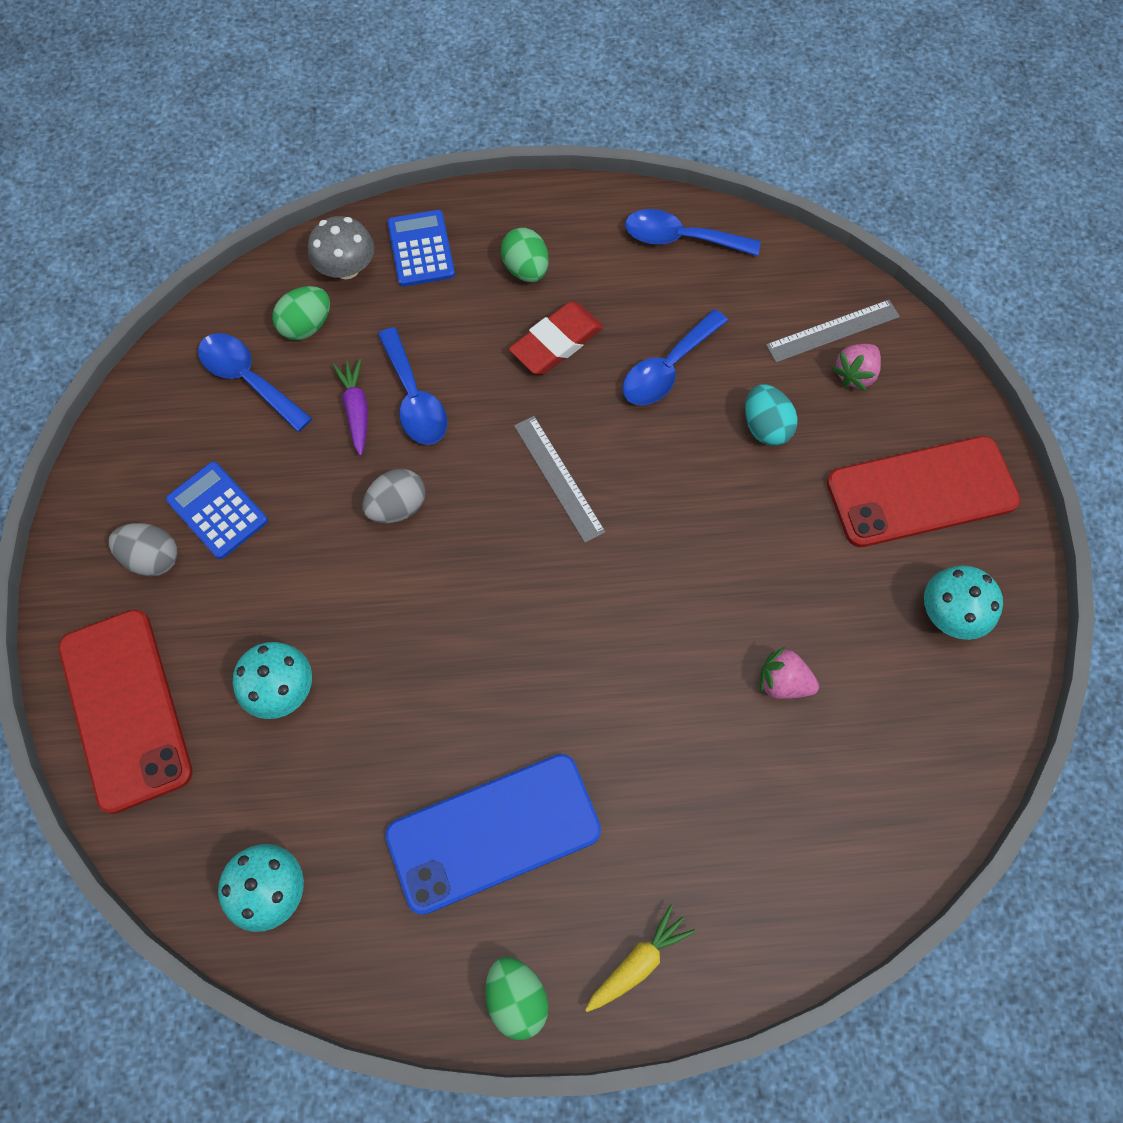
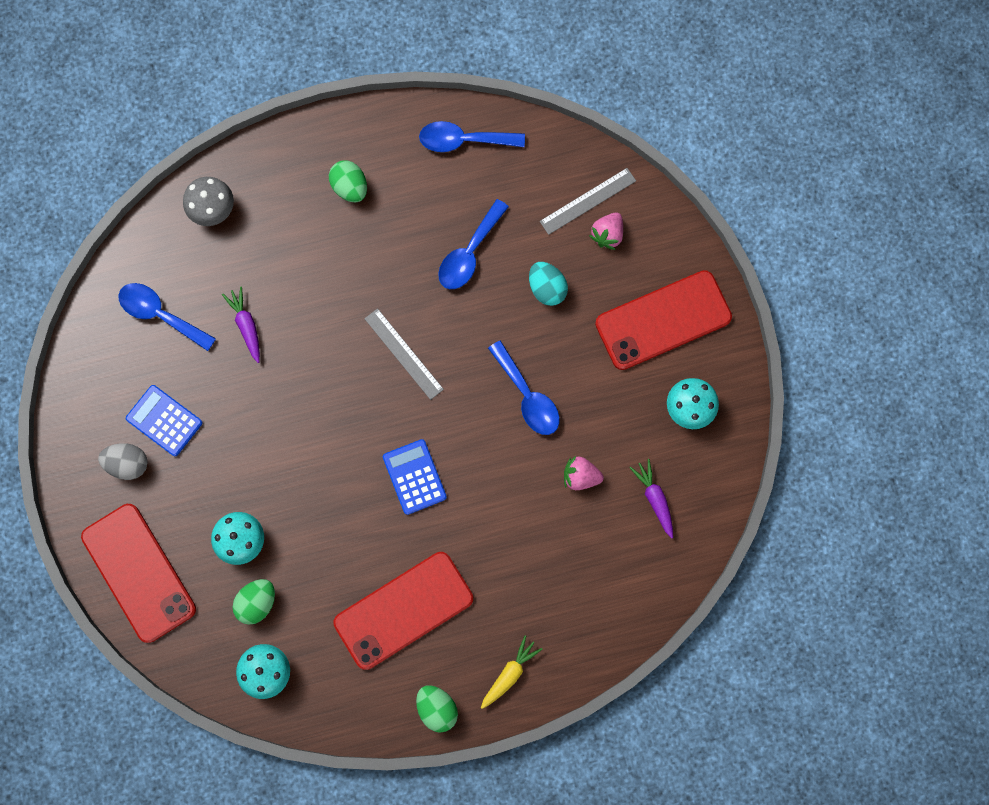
camera: 10 degrees left, 10 degrees up
(307, 326) = (193, 263): green egg -> green egg (257, 602)
(397, 507) = (293, 396): grey egg -> none
(415, 399) = (287, 310): blue spoon -> blue spoon (528, 396)
(421, 249) = (266, 183): blue calculator -> blue calculator (414, 477)
(493, 832) = (403, 610): blue phone -> red phone
(556, 342) = (384, 245): red eraser -> none
(889, 733) = (654, 499): none -> purple carrot

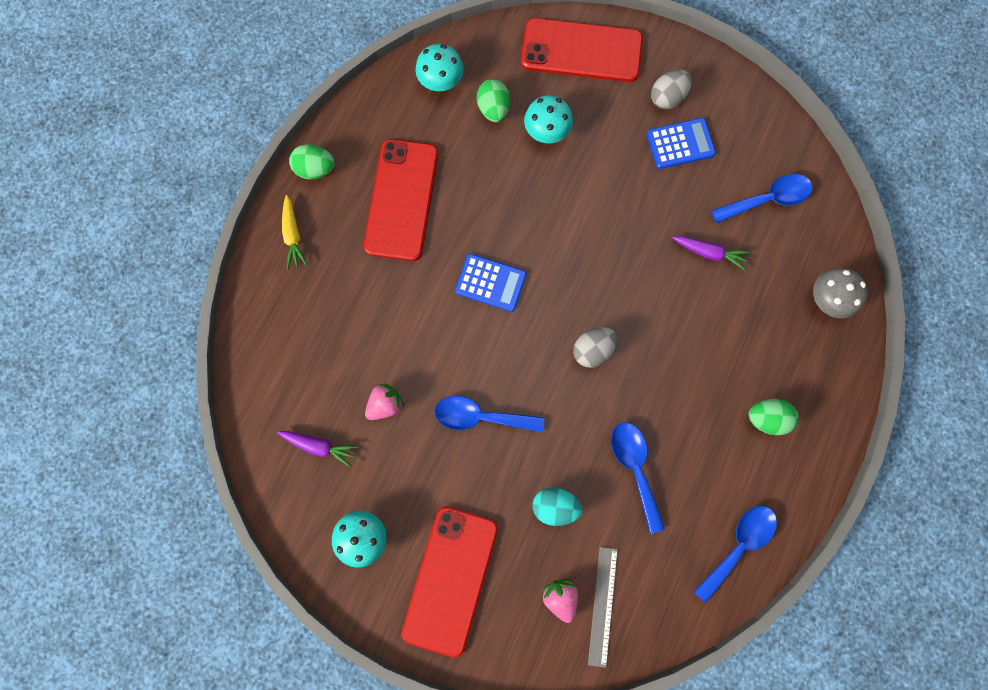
camera: 130 degrees right, 0 degrees up
(403, 354) = (592, 350): grey ruler -> grey egg

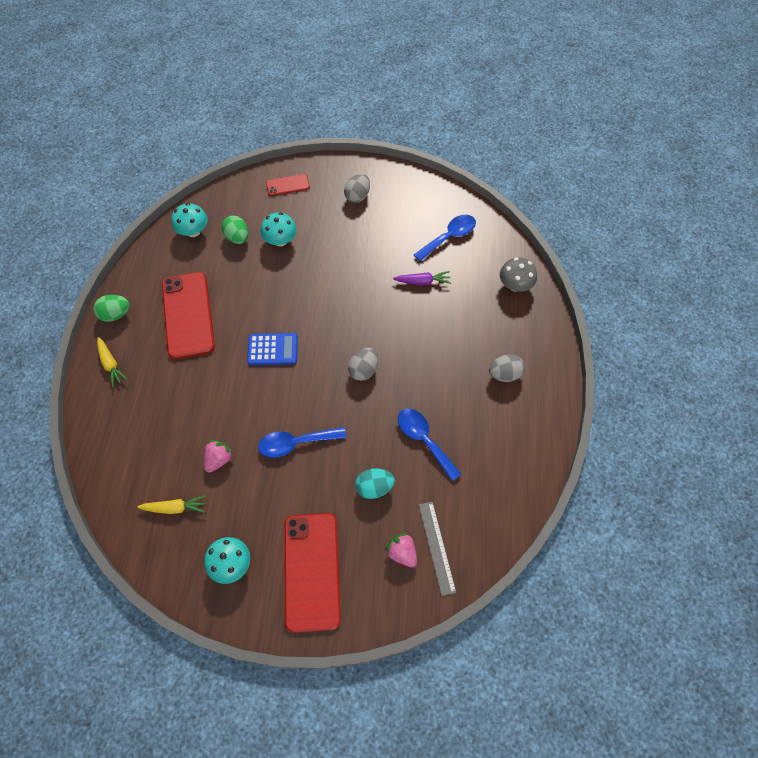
camera: 20 degrees left, 15 degrees down
(319, 446) = (175, 508): purple carrot -> yellow carrot
(581, 51) = (287, 185): red phone -> red phone, size x0.49
(680, 144) = (377, 221): blue calculator -> none
(738, 545) = (519, 467): blue spoon -> none
(766, 418) = (504, 374): green egg -> grey egg

